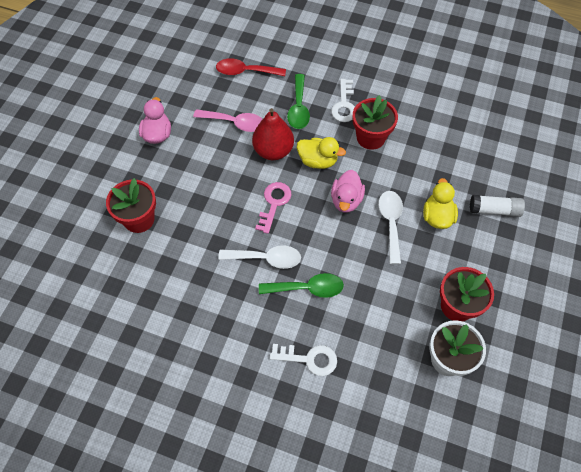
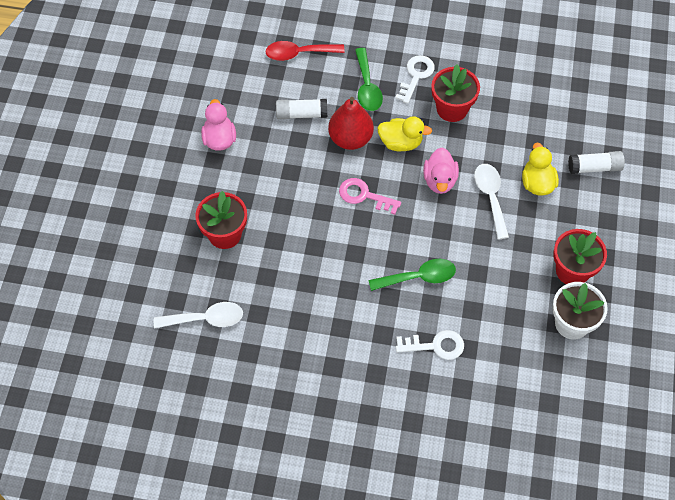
camera: 10 degrees left, 0 degrees up
(235, 123) = (301, 114): pink spoon -> white glue stick
(266, 258) = (370, 254): white spoon -> white spoon (206, 319)
(274, 203) = (364, 196): pink key -> pink key turned 75 degrees counterclockwise
(344, 105) = (416, 76): white key -> white key turned 150 degrees counterclockwise

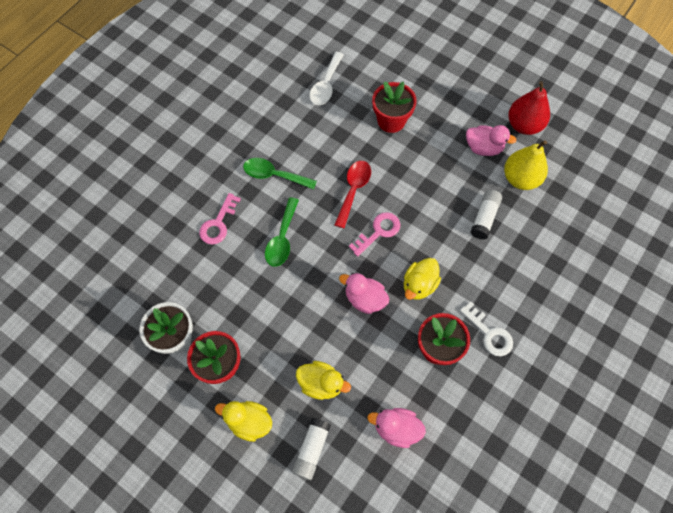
camera: 115 degrees right, 5 degrees up
(241, 98) = (520, 179): none -> yellow pear
(298, 53) = (554, 242): red spoon -> red spoon (353, 190)
(350, 139) = (441, 246): red pear -> red pear (524, 125)
(367, 87) = (493, 284): green spoon -> green spoon (274, 175)
(435, 346) = (218, 223): white key -> pink key
(490, 197) = (327, 334): white spoon -> none
(538, 114) = (396, 428): none -> pink duck
(604, 224) = (249, 422): none -> yellow duck

